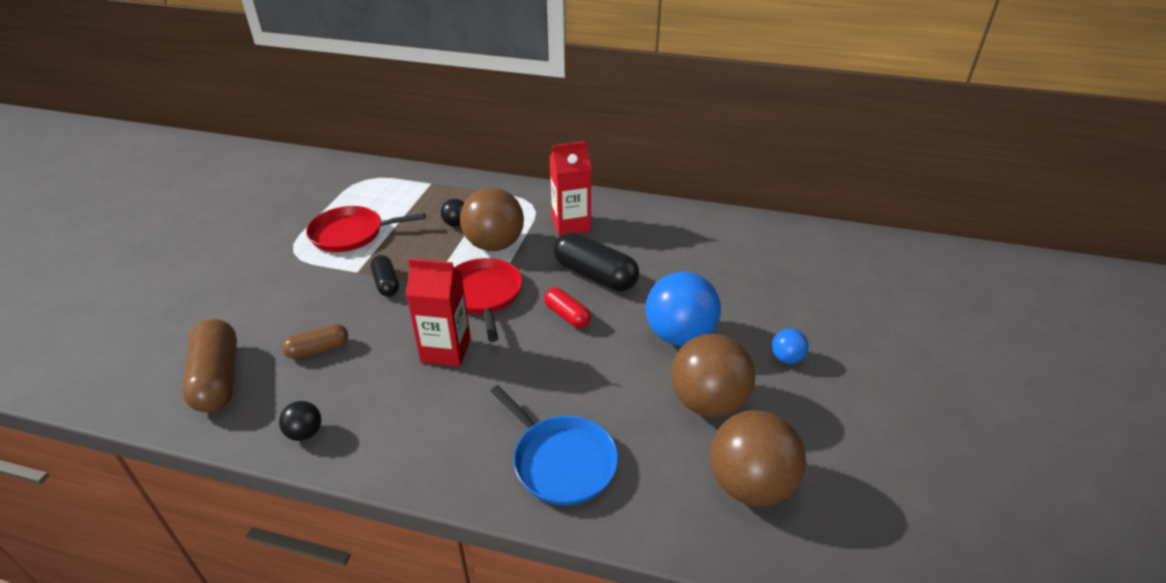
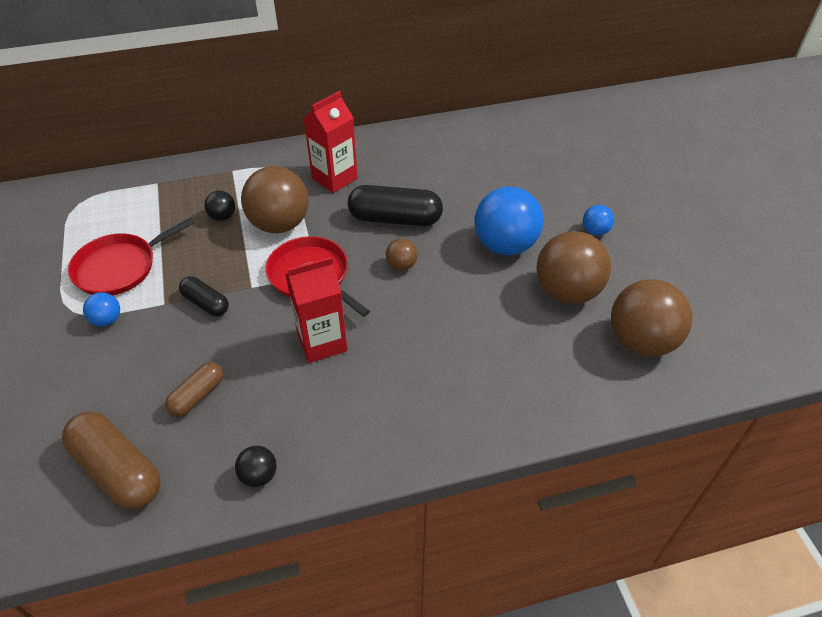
camera: 30 degrees left, 10 degrees up
(309, 267) = (107, 320): none -> blue ball
(561, 461) = (497, 390): blue pan -> none
(567, 315) = (401, 265): red capsule -> brown ball

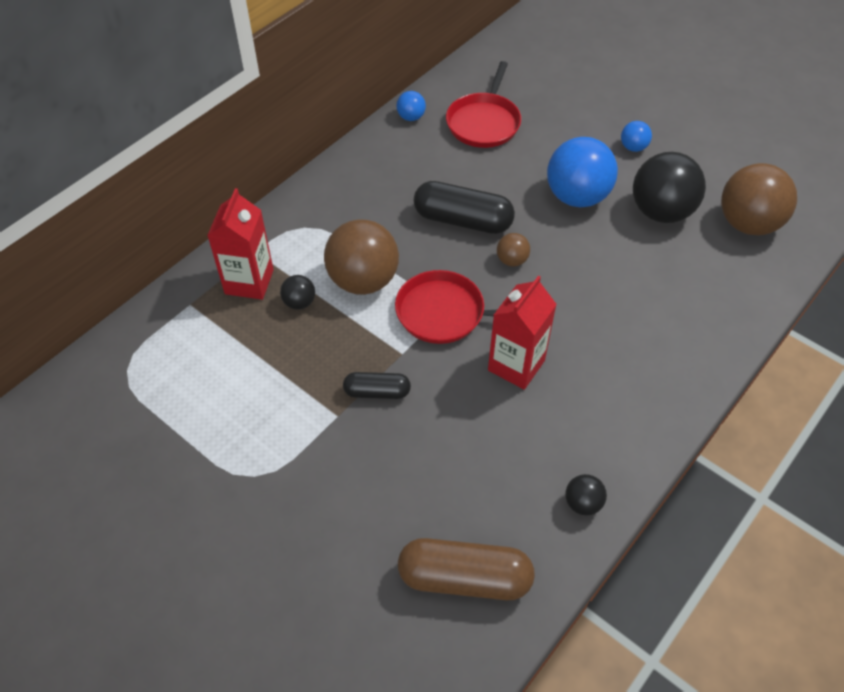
camera: 35 degrees left, 5 degrees up
(107, 320) = (299, 463): blue ball -> blue ball (411, 117)
(120, 267) = (252, 408): red pan -> red pan (484, 122)
(197, 395) = (461, 475): brown capsule -> none
(334, 178) = (367, 209): red carton -> red carton (249, 282)
(395, 219) = (463, 220): black capsule -> black capsule turned 45 degrees clockwise
(567, 291) = (661, 212): brown ball -> black ball

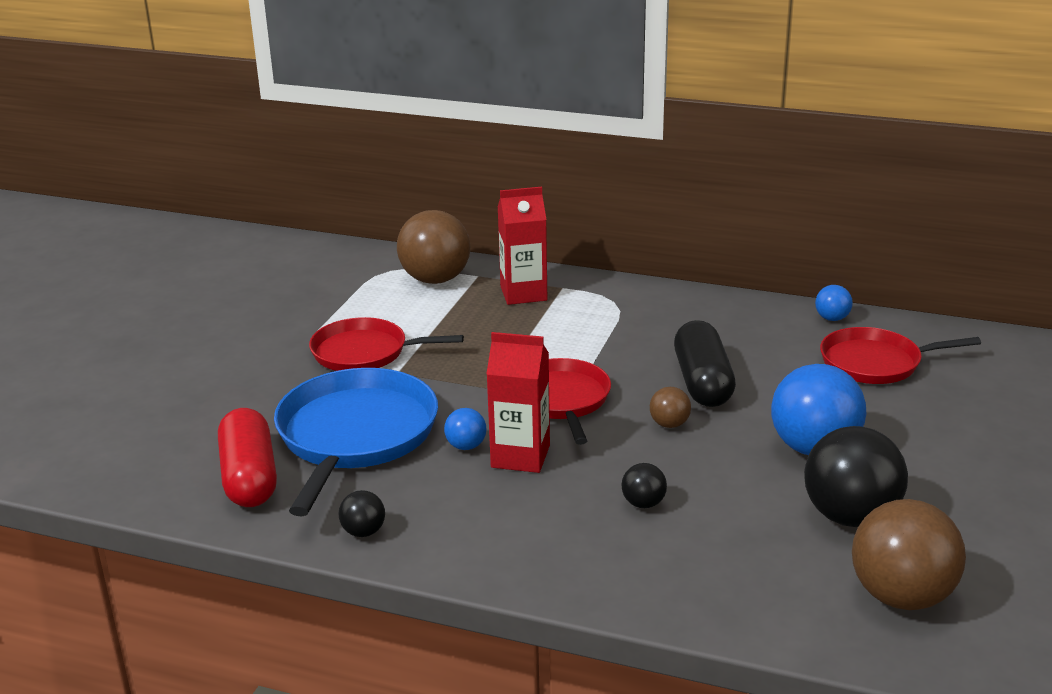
camera: 70 degrees right, 25 degrees down
(286, 433) = (365, 352): none -> red pan
(299, 302) = (517, 322): black ball -> black ball (643, 503)
(363, 281) = (569, 347): brown ball -> brown ball (435, 279)
(377, 392) = (436, 385): black capsule -> none
(432, 475) = (355, 436): none -> blue pan
(464, 578) = (249, 477): brown capsule -> red capsule
(633, 147) = (952, 475): blue ball -> blue ball (466, 446)

